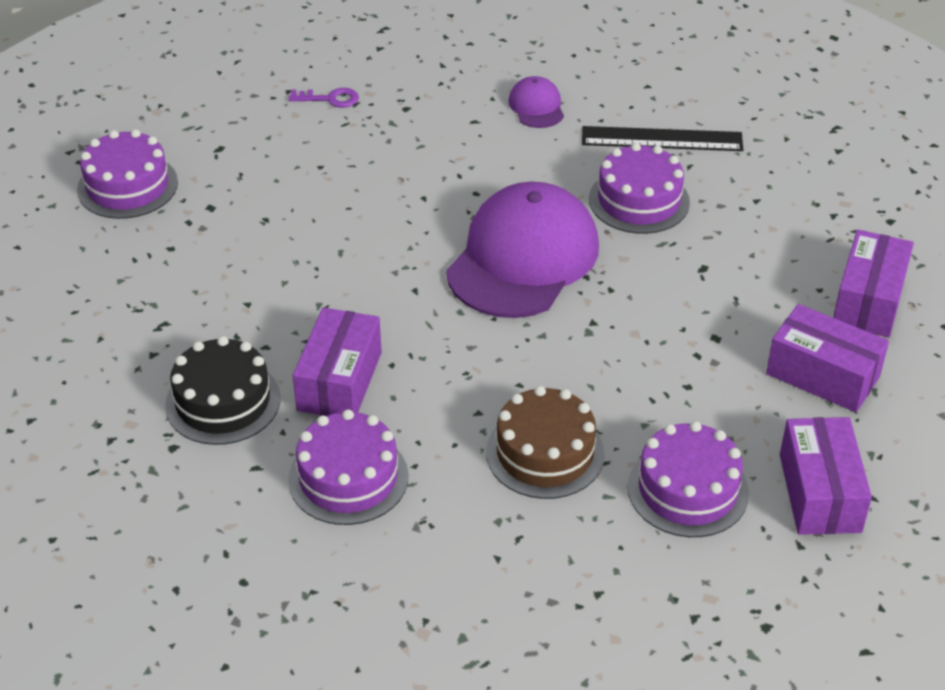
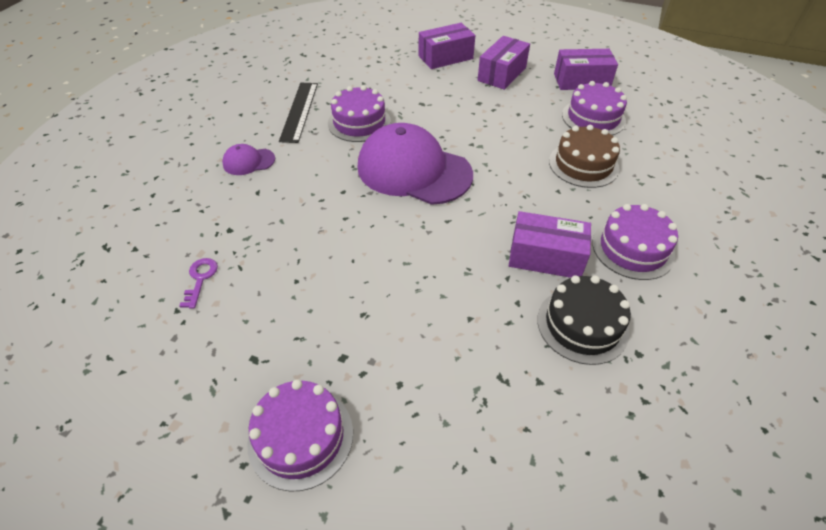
camera: 90 degrees left, 5 degrees up
(868, 300) = (445, 57): purple box -> purple box turned 45 degrees counterclockwise

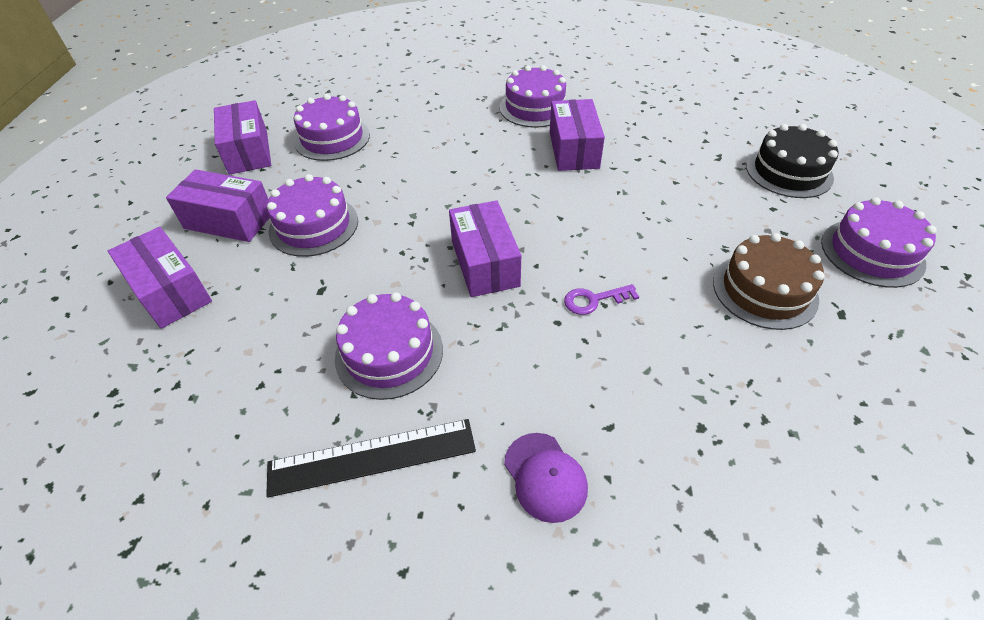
camera: 105 degrees left, 0 degrees up
(200, 279) = (799, 418): purple key -> purple key (594, 300)
(414, 170) = (484, 263): purple cap -> purple box
(484, 104) = (314, 225): none -> purple cake
(582, 325) = (636, 126): black cake -> black cake (788, 172)
(583, 164) = (424, 139): brown cake -> brown cake (764, 290)

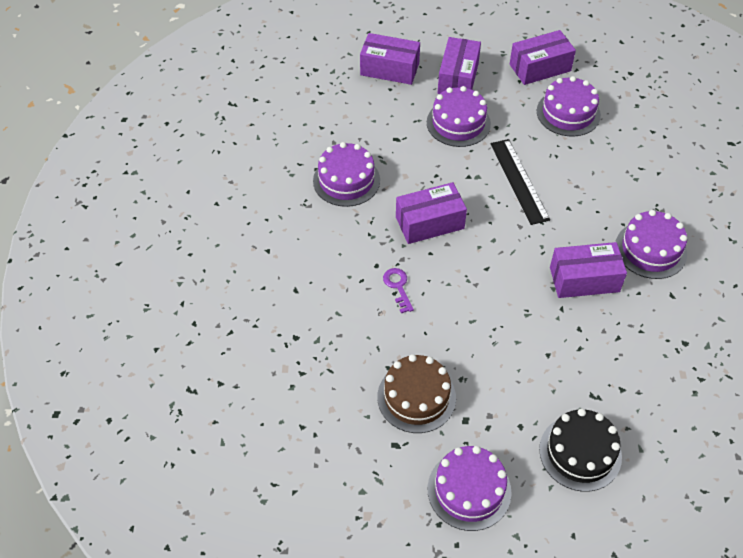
camera: 85 degrees right, 5 degrees up
(170, 291) = (389, 69): purple box -> purple box turned 60 degrees clockwise
(372, 457) = (276, 183): black ruler -> black ruler (519, 181)
(545, 476) = (264, 258): purple cap -> none

